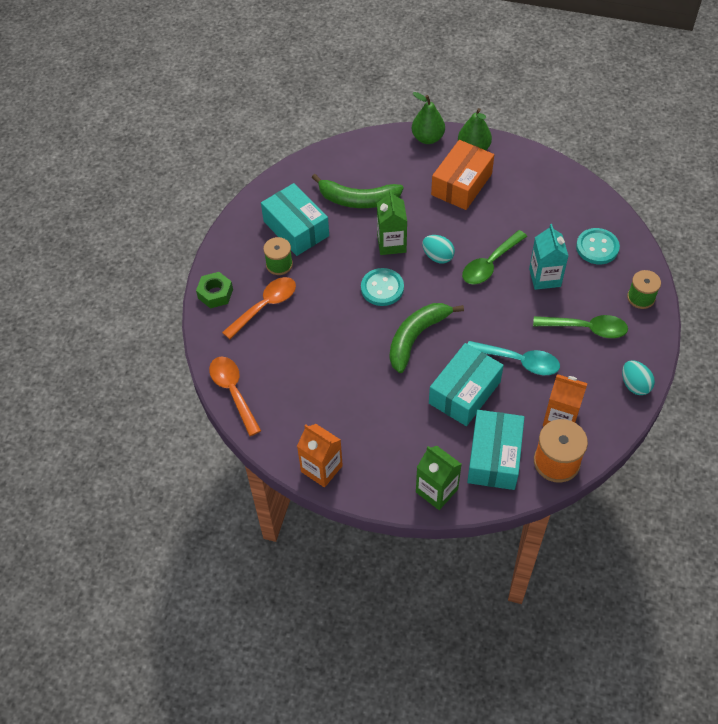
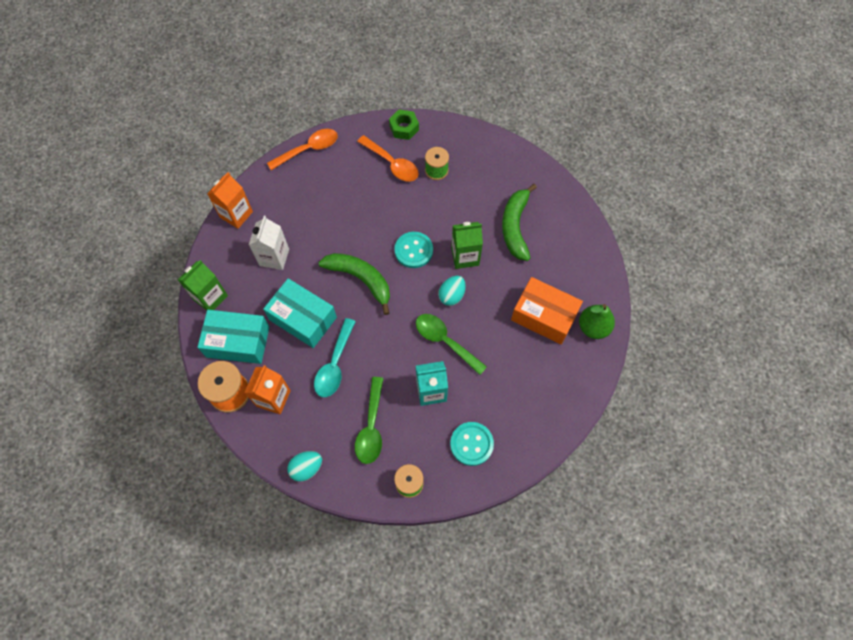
camera: 85 degrees right, 10 degrees up
(296, 228) = (477, 180): turquoise box -> none
(384, 424) = (274, 257): none -> white carton
(427, 138) = (602, 284): green pear -> none

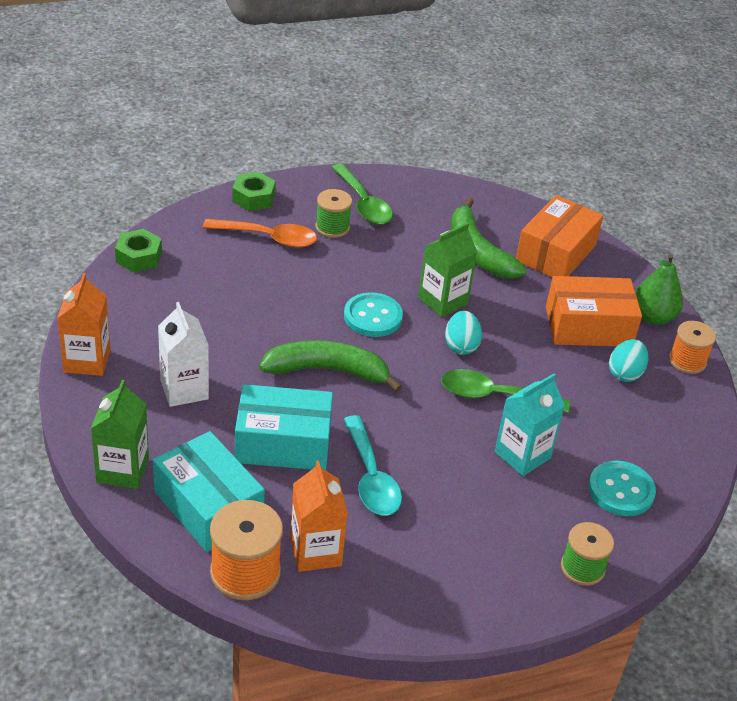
camera: 35 degrees left, 25 degrees down
(238, 342) = (208, 506): turquoise box -> turquoise box turned 75 degrees clockwise
(306, 468) = (432, 613): turquoise egg -> turquoise egg (625, 373)
(308, 149) = (139, 257): orange spoon -> green nut
(371, 427) = (480, 527): green spoon -> green spoon (363, 203)
(566, 248) = (555, 253): none -> orange box
(589, 371) = (687, 361): none -> orange spool

